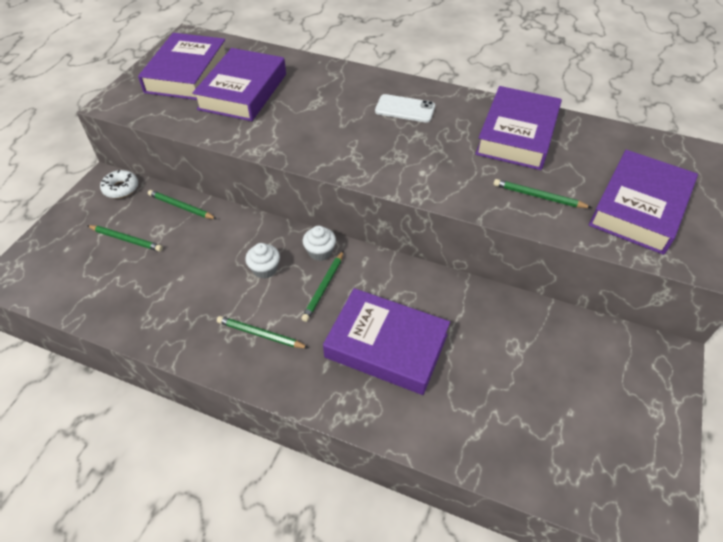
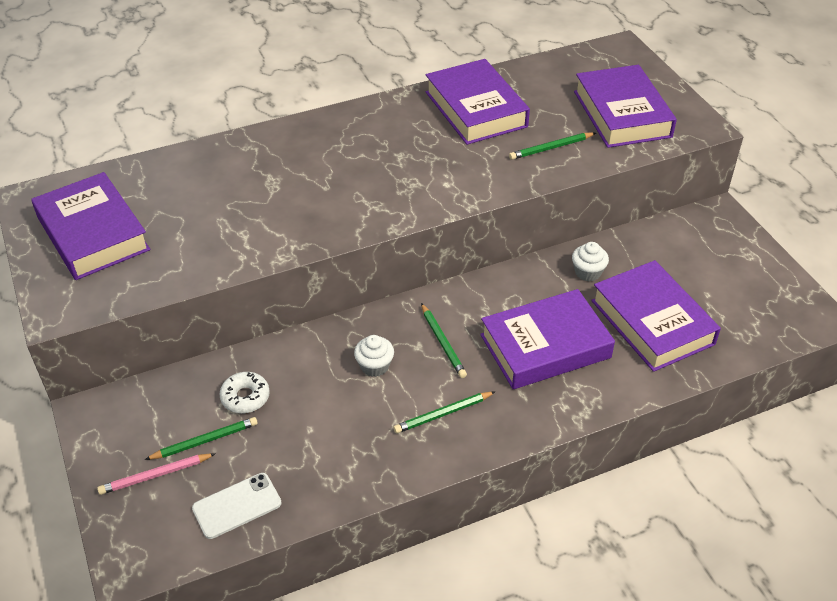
camera: 45 degrees left, 5 degrees down
(81, 239) = (155, 475): none -> pink pencil
(121, 188) = (122, 405): white donut -> white donut (245, 397)
(181, 207) = (216, 375): green pencil -> none
(243, 91) = (183, 215): purple book -> purple book (652, 322)
(320, 252) = (401, 319): white cupcake -> white cupcake (588, 272)
(405, 109) = (359, 141): white phone -> white phone (237, 506)

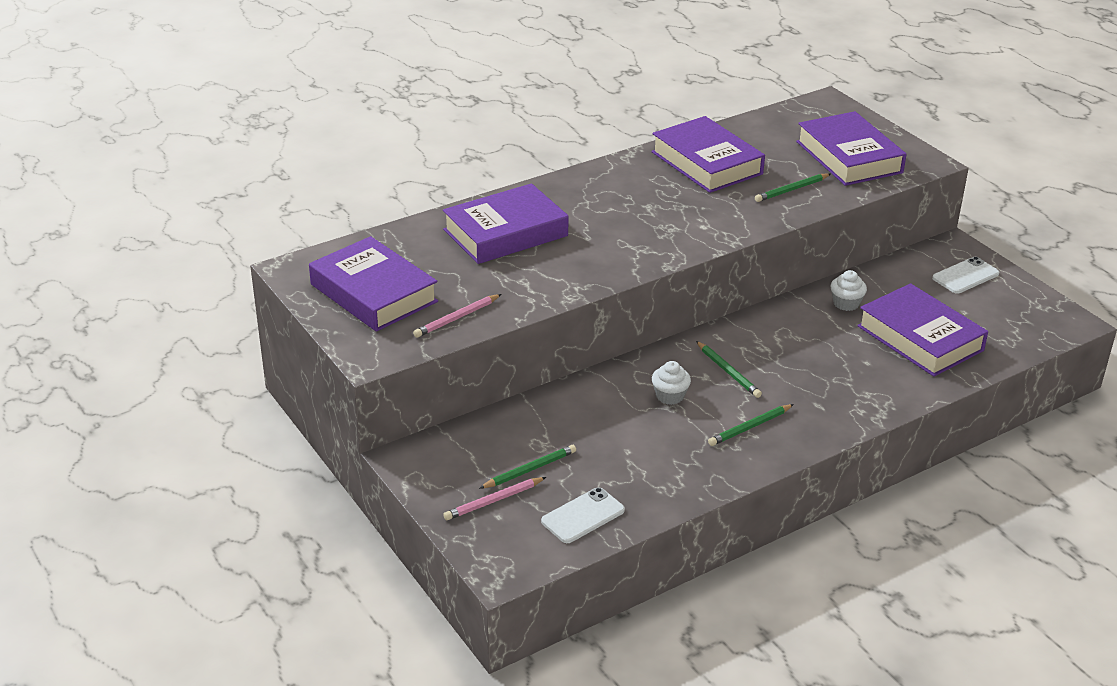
camera: 10 degrees left, 10 degrees down
(160, 272) = (457, 318): none -> pink pencil
(245, 397) = (554, 432): white donut -> none
(545, 346) = (826, 366): purple book -> purple book (505, 233)
(720, 251) = (965, 276): none -> white phone

